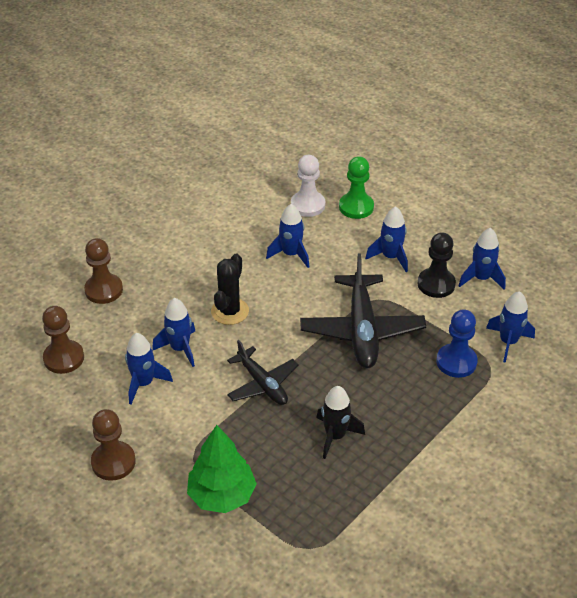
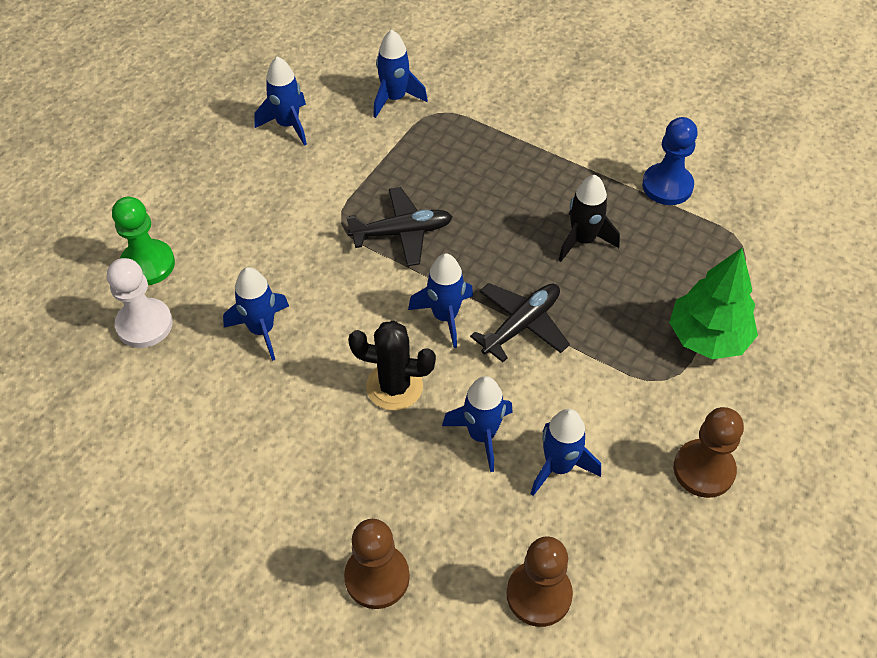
camera: 100 degrees left, 10 degrees up
(362, 330) = (402, 232): black plane -> black plane, size x0.61
(390, 257) = (256, 216): blue rocket -> blue rocket (445, 316)
(436, 284) = (304, 166): black pawn -> none
(456, 362) = (437, 141): blue pawn -> blue pawn (667, 186)

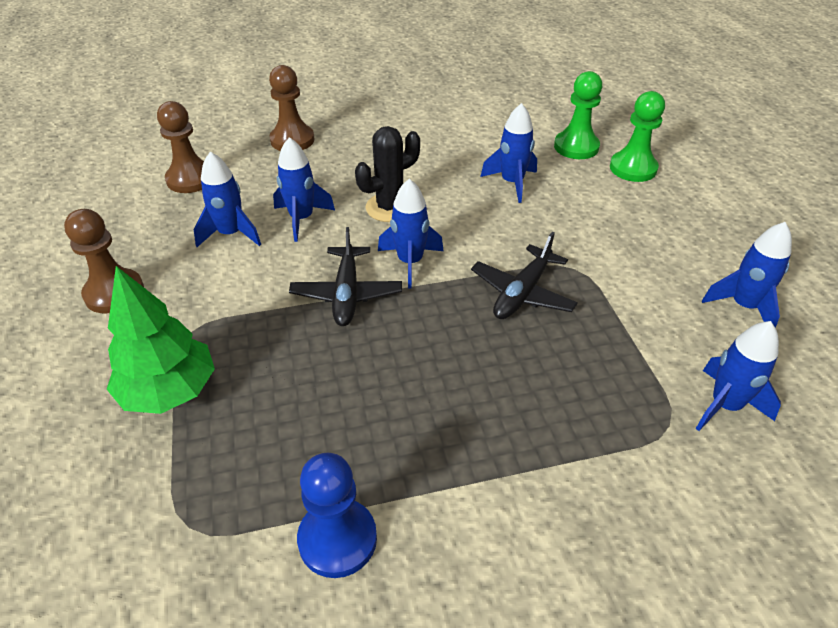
camera: 135 degrees right, 10 degrees down
(144, 324) = (576, 147): white pawn -> green pawn
(583, 240) = (368, 398): black rocket -> none

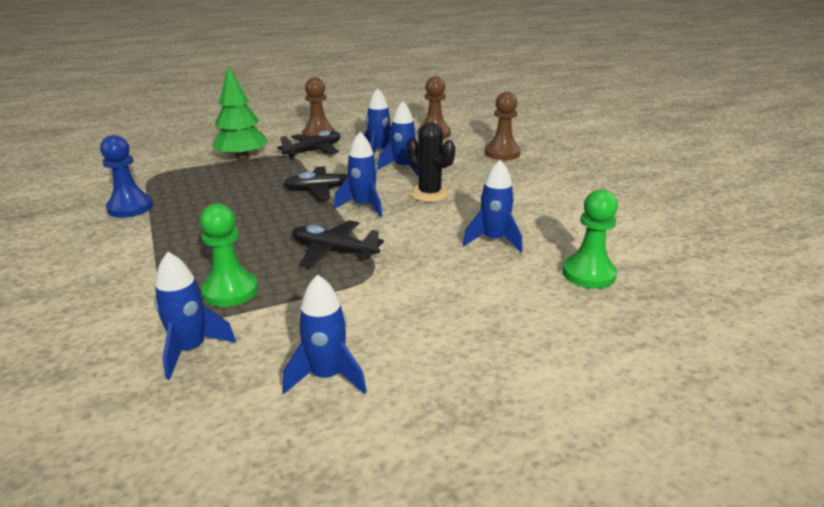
camera: 80 degrees right, 15 degrees down
(187, 301) = (313, 151): none -> black plane
(633, 168) = (568, 311): green pawn -> green pawn (230, 291)

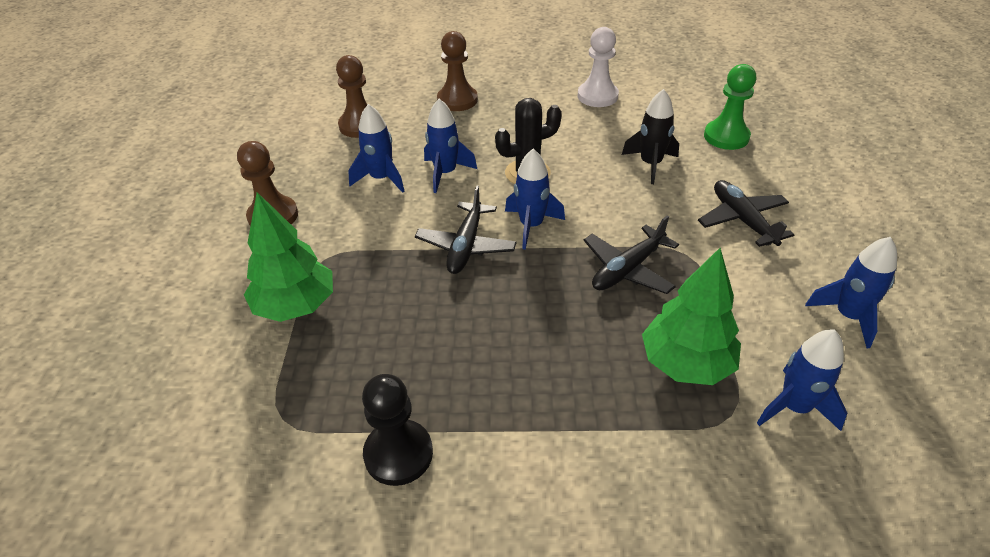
camera: 65 degrees left, 15 degrees up
(130, 207) = (398, 454): blue pawn -> black pawn
(230, 291) = (686, 363): green pawn -> green tree
(313, 151) = (330, 232): black plane -> black plane (742, 220)
(493, 240) = (650, 164): blue rocket -> black rocket
(580, 201) = (597, 96): none -> white pawn

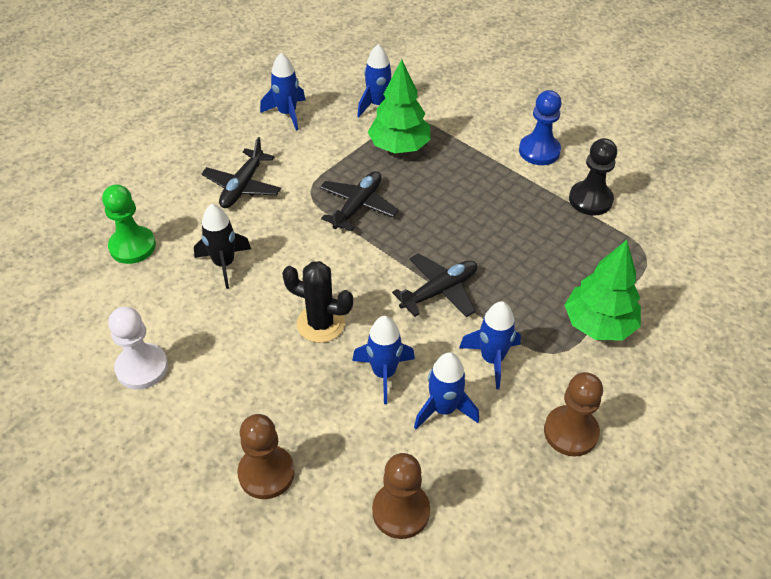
camera: 140 degrees left, 5 degrees up
(527, 490) = (539, 151): none -> blue pawn
(531, 226) = (377, 275): blue rocket -> blue rocket (492, 359)
(627, 269) = (358, 206): black plane -> black plane turned 60 degrees counterclockwise

